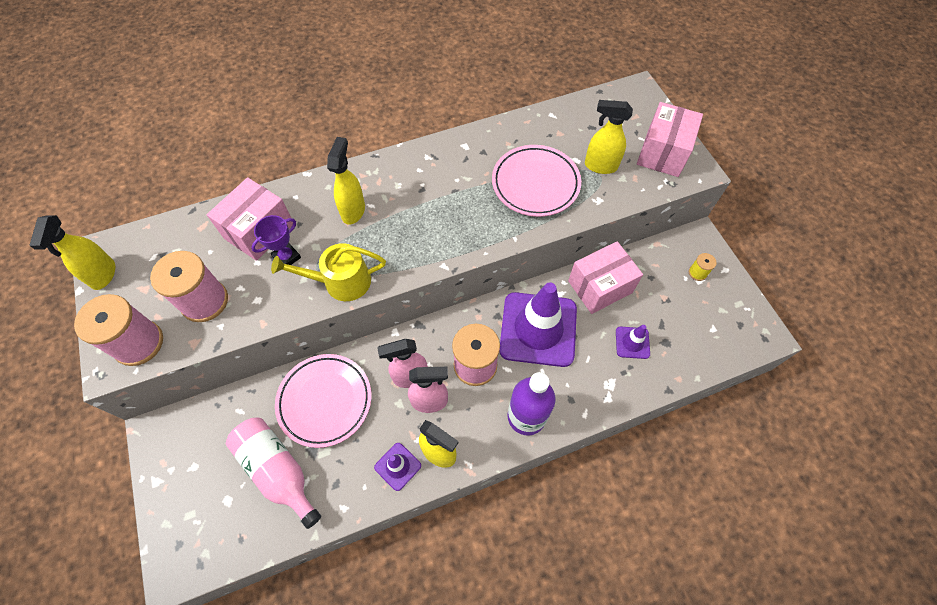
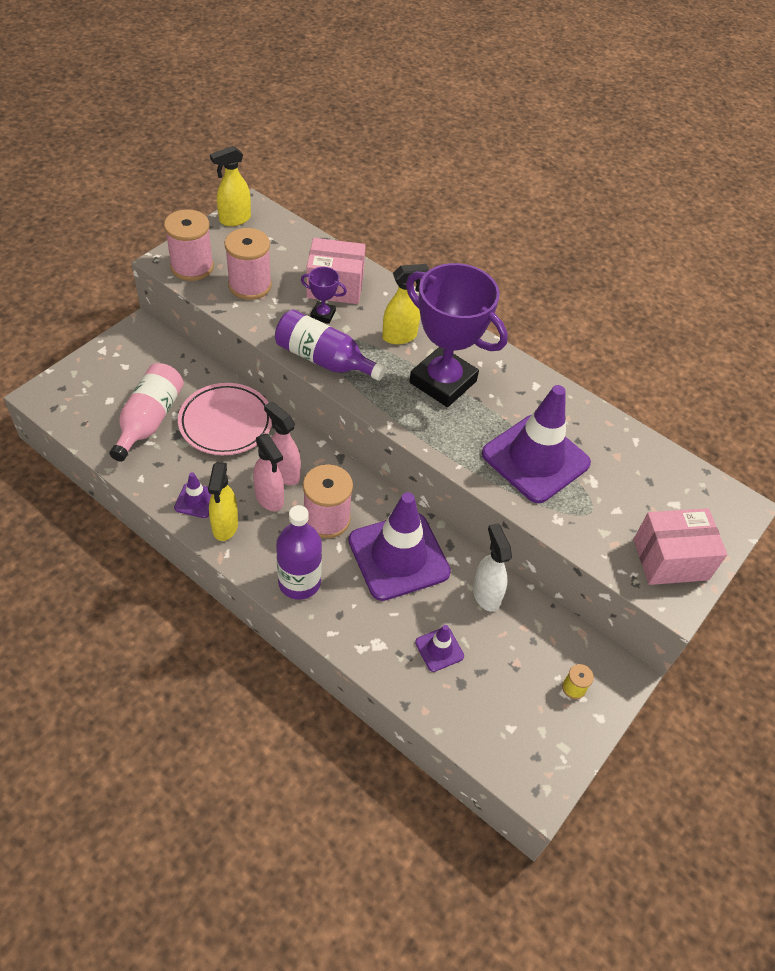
camera: 55 degrees right, 10 degrees down
(341, 281) = (324, 359): yellow watering can -> purple bottle
(423, 205) = (443, 382): none -> purple trophy
(535, 184) = (535, 459): pink plate -> purple traffic cone
(600, 166) = (603, 506): yellow spray bottle -> none
(600, 287) = (486, 594): pink box -> white spray bottle

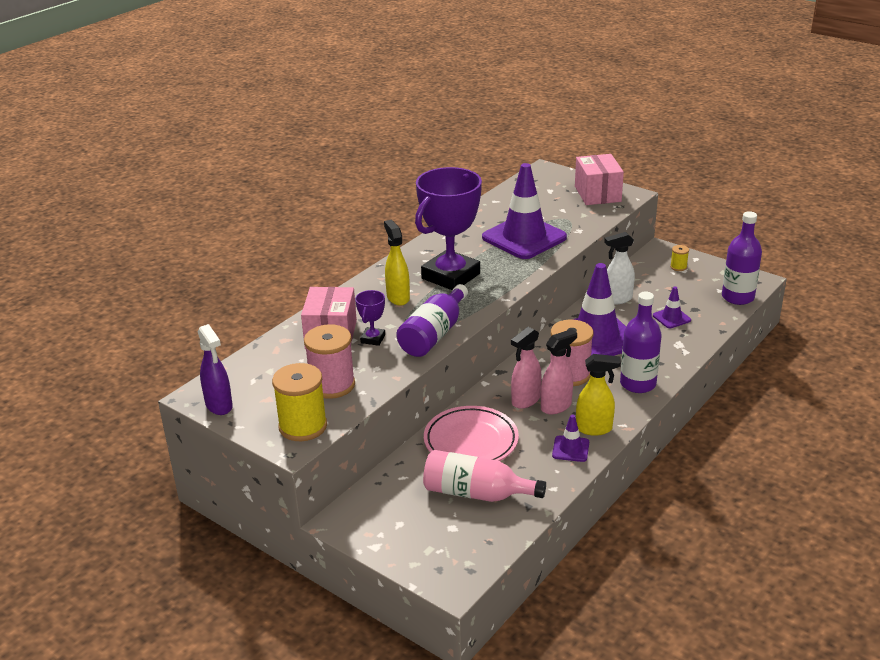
camera: 85 degrees left, 20 degrees down
(192, 267) = (303, 426): pink spool -> yellow spool
(234, 219) = (219, 406): yellow spray bottle -> purple spray bottle
(490, 748) = (737, 297): none -> purple bottle

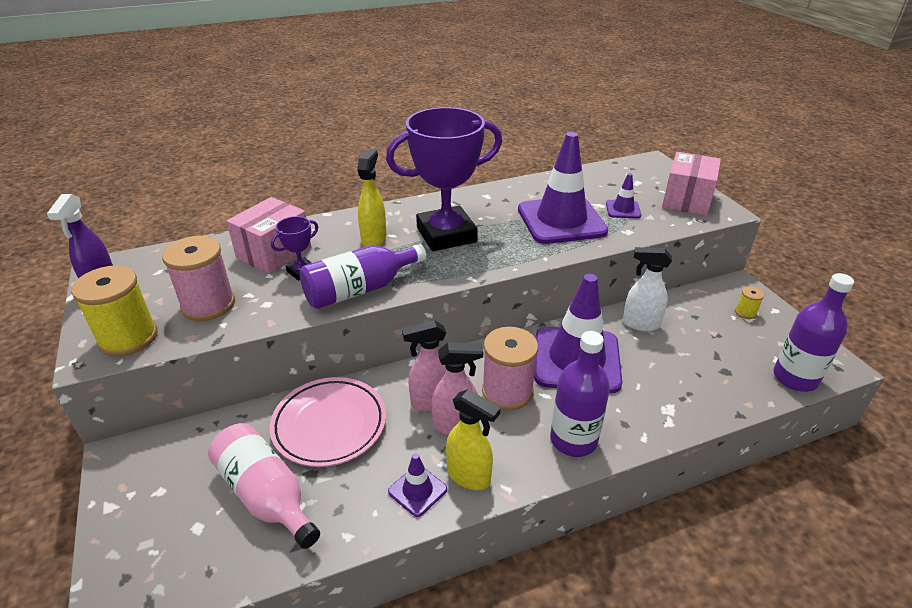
camera: 30 degrees right, 5 degrees up
(671, 318) = (686, 371): purple traffic cone -> purple traffic cone (623, 209)

